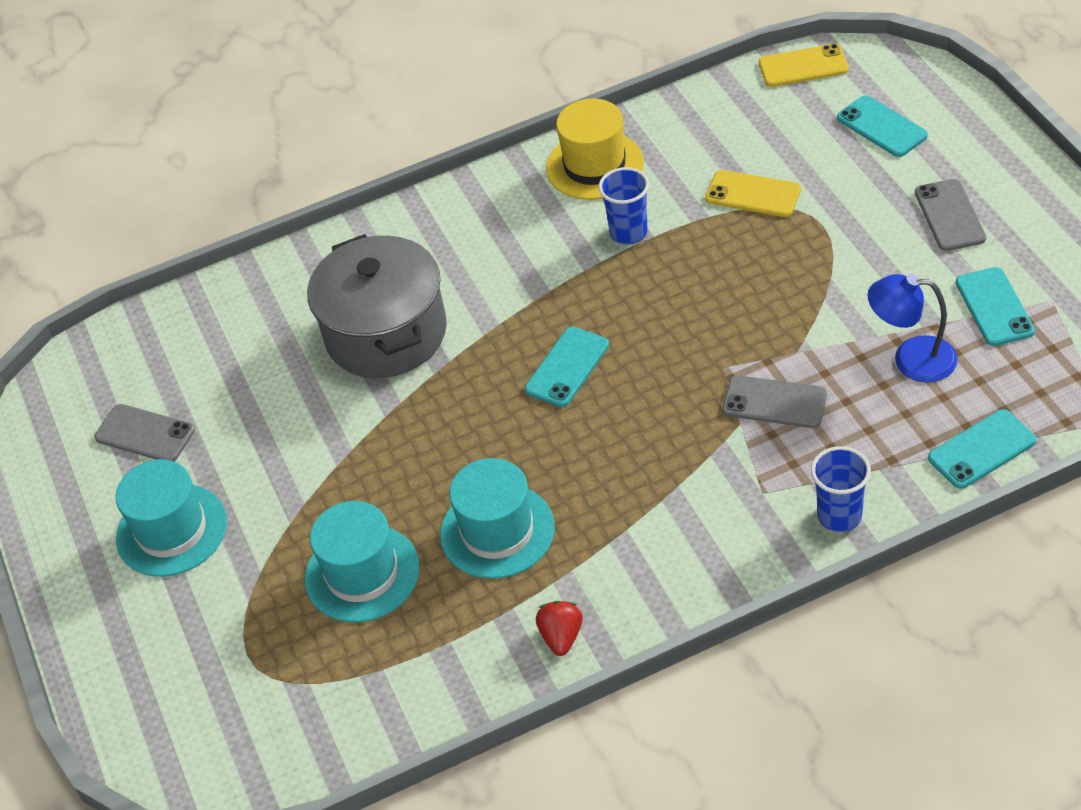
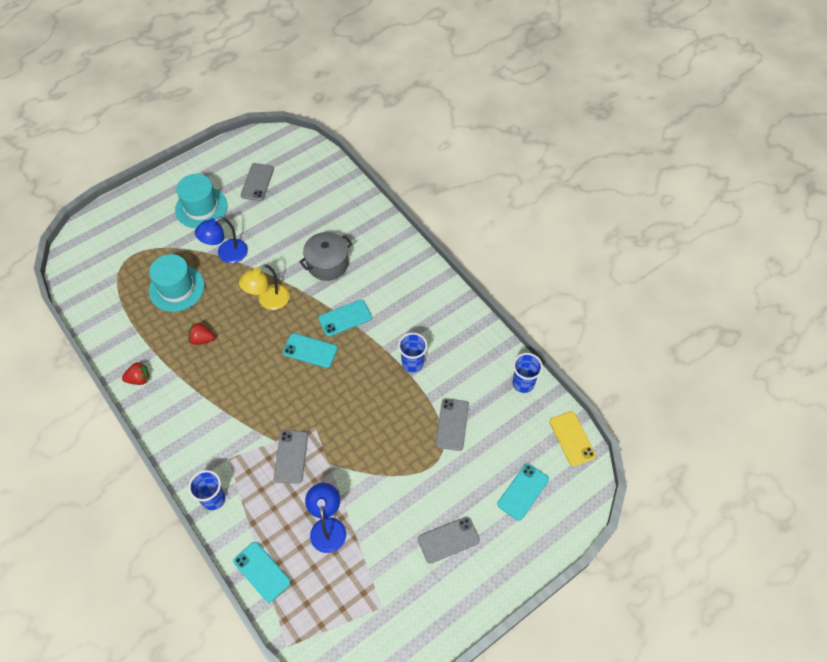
camera: 70 degrees right, 10 degrees up
(307, 488) = (226, 254): none -> blue lamp
(386, 333) = (327, 264): grey pot -> grey pot, size x0.65
(441, 424) = (268, 301): none -> yellow lamp
(497, 531) = (202, 339): turquoise hat -> red strawberry
(594, 165) = (464, 337): yellow hat -> none
(698, 107) = (523, 383): none -> blue cup
(753, 194) = (452, 424): yellow phone -> grey phone
(994, 307) = (373, 572): turquoise phone -> turquoise phone (345, 318)

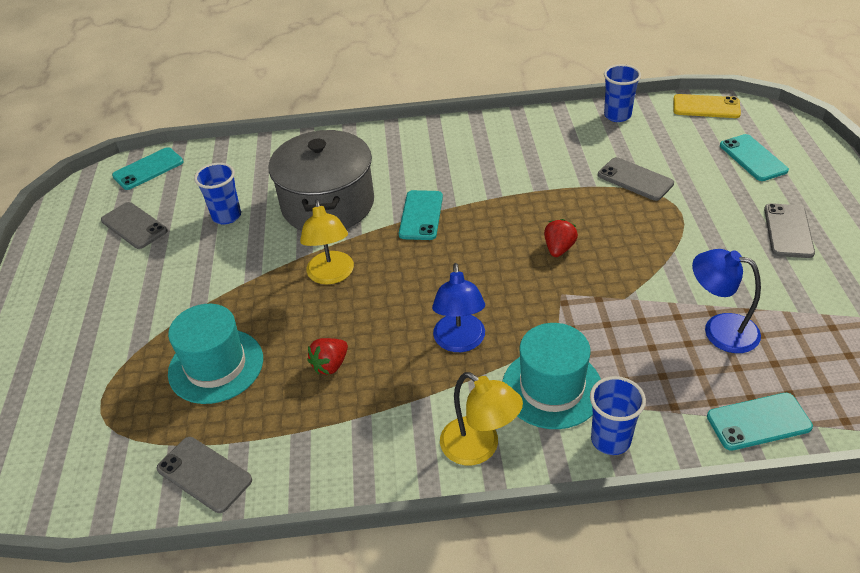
camera: 55 degrees left, 15 degrees down
(139, 379) = (335, 466): red strawberry -> red strawberry (559, 248)
(179, 438) = (479, 448): none -> yellow lamp
(201, 208) = (109, 294): turquoise hat -> turquoise hat (552, 388)
(226, 254) = (215, 293): blue lamp -> blue lamp (460, 342)
(291, 456) = (591, 331): grey phone -> grey phone (204, 474)
(310, 350) = (442, 261): turquoise phone -> turquoise phone (148, 169)
(327, 264) = (328, 204): grey pot -> grey pot, size x1.54
(412, 363) = (531, 182): blue cup -> blue cup (226, 216)

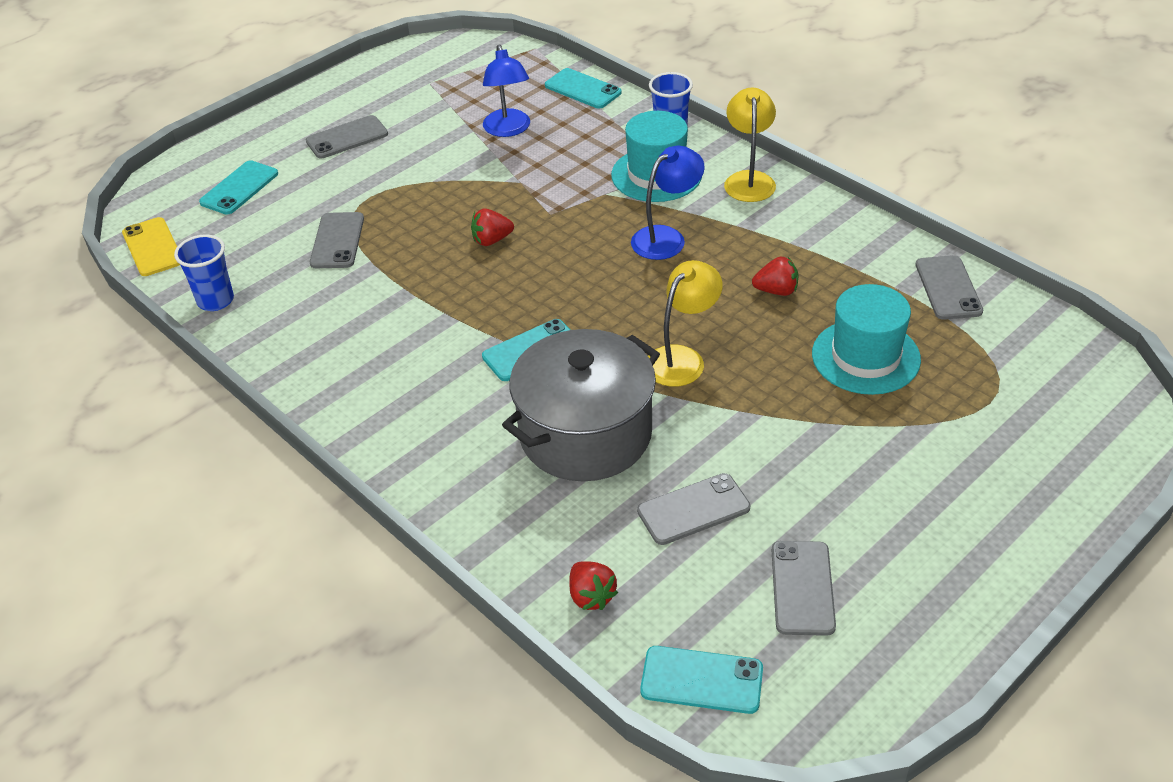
camera: 130 degrees left, 0 degrees up
(226, 216) = (693, 509): blue cup -> grey phone
(232, 159) = (591, 596): none -> red strawberry

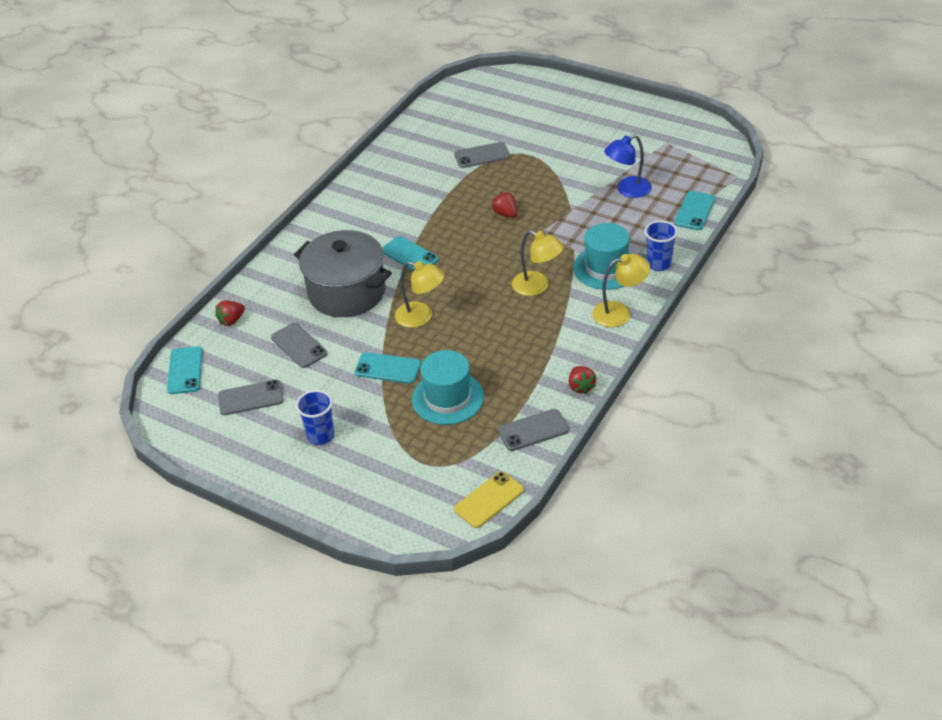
camera: 75 degrees right, 0 degrees up
(152, 247) = (451, 94): yellow phone -> yellow phone (489, 500)
(215, 300) = (414, 130): blue cup -> blue cup (321, 436)
(239, 188) = (517, 105): turquoise phone -> turquoise phone (387, 368)
(347, 138) = (586, 127): grey phone -> none
(666, 237) = (537, 286): blue lamp -> yellow lamp
(776, 291) = (500, 347): red strawberry -> red strawberry (581, 387)

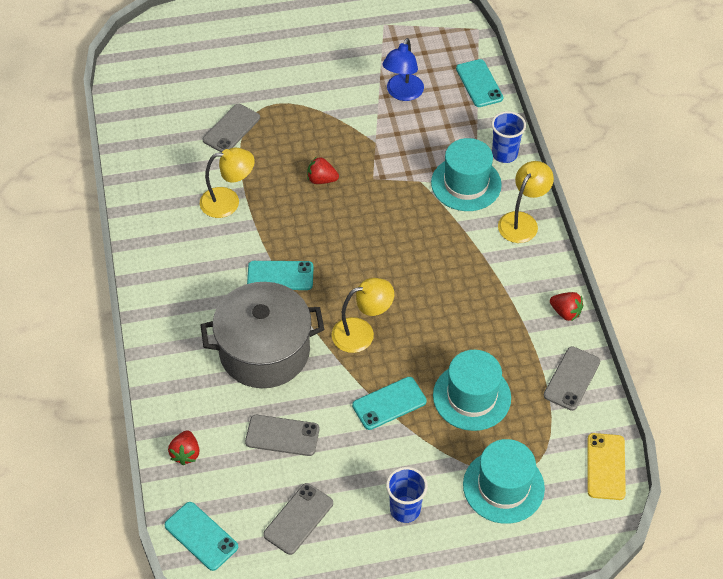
camera: 45 degrees left, 10 degrees up
(401, 465) = (503, 486): none -> turquoise hat
(537, 286) = (429, 238): yellow lamp -> yellow lamp (228, 201)

